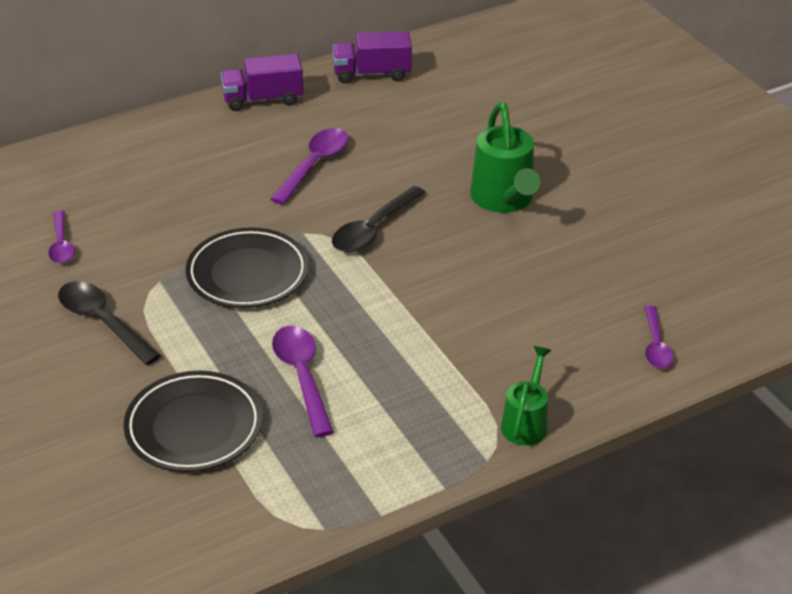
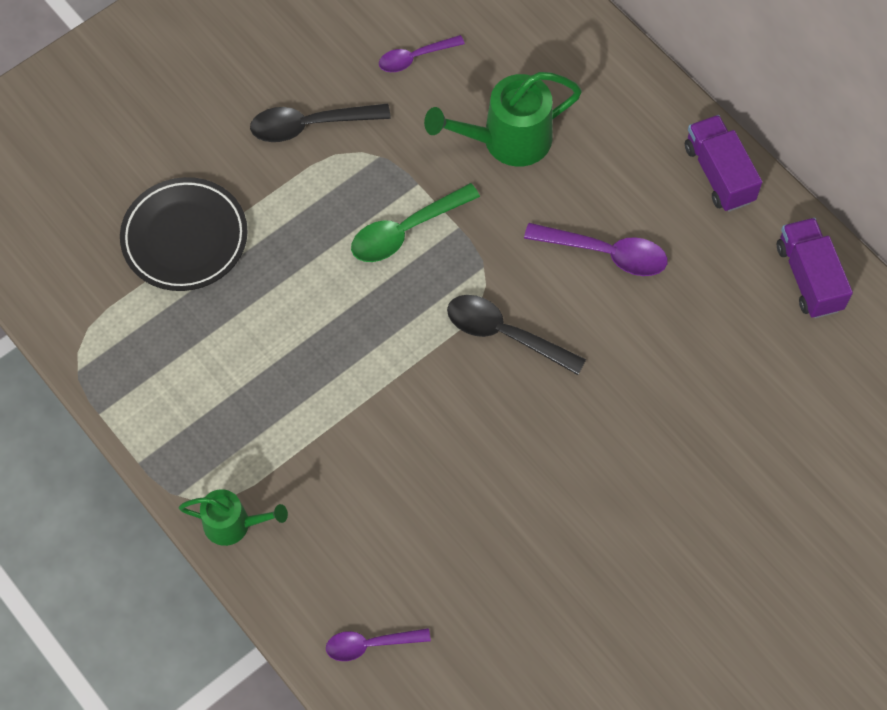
camera: 80 degrees right, 25 degrees up
(102, 322) = (310, 125): black spoon -> black spoon turned 135 degrees counterclockwise
(247, 273) = (406, 231): black plate -> green spoon
(302, 376) = (265, 312): purple spoon -> none
(504, 200) = (589, 461): green watering can -> green watering can (506, 140)

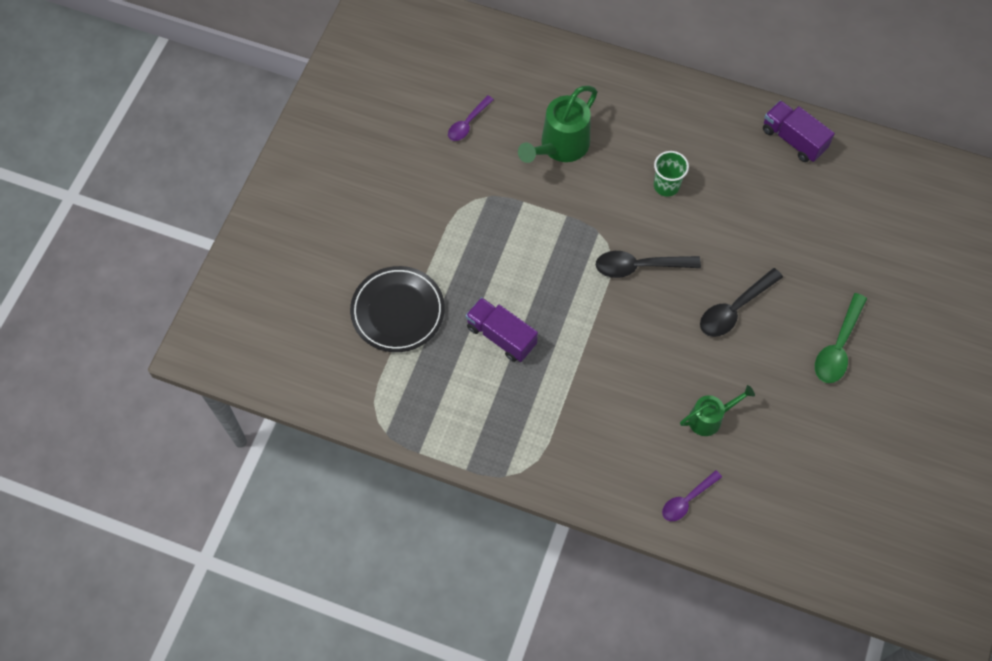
camera: 30 degrees left, 0 degrees up
(234, 524) = (553, 474): green watering can -> green watering can (710, 418)
(310, 125) = (430, 199): black spoon -> black spoon (734, 309)
(406, 231) = (536, 234): green spoon -> green spoon (838, 347)
(606, 253) = (666, 186): purple spoon -> green cup
(718, 174) = (700, 104): purple truck -> purple truck (501, 336)

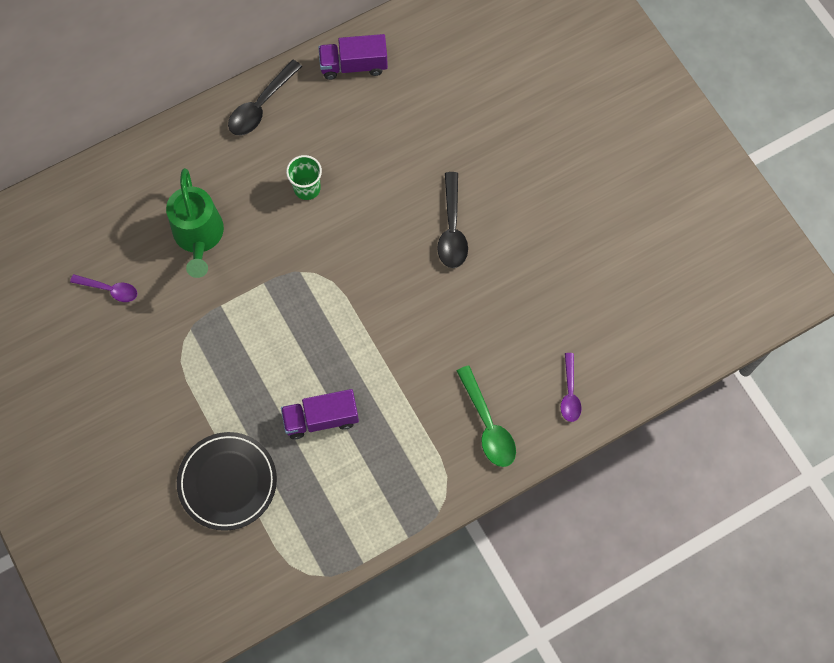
camera: 50 degrees left, 5 degrees up
(467, 123) = (110, 289): purple spoon -> purple spoon turned 60 degrees counterclockwise
(639, 266) = (356, 267): black spoon -> black spoon (261, 106)
(710, 418) = (521, 322): green watering can -> none
(838, 347) = (544, 185): green spoon -> green spoon (488, 425)

